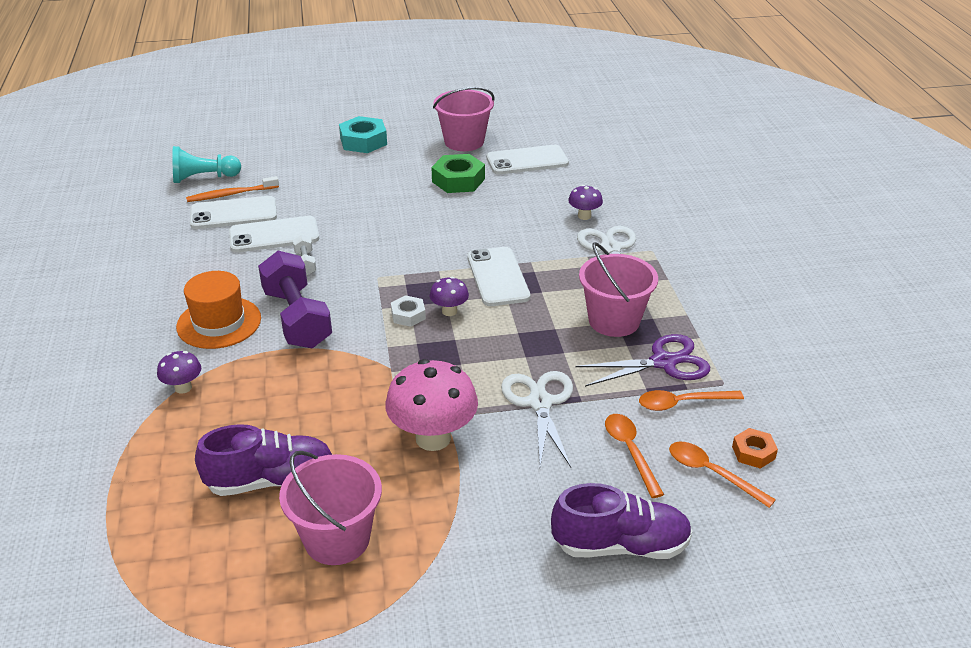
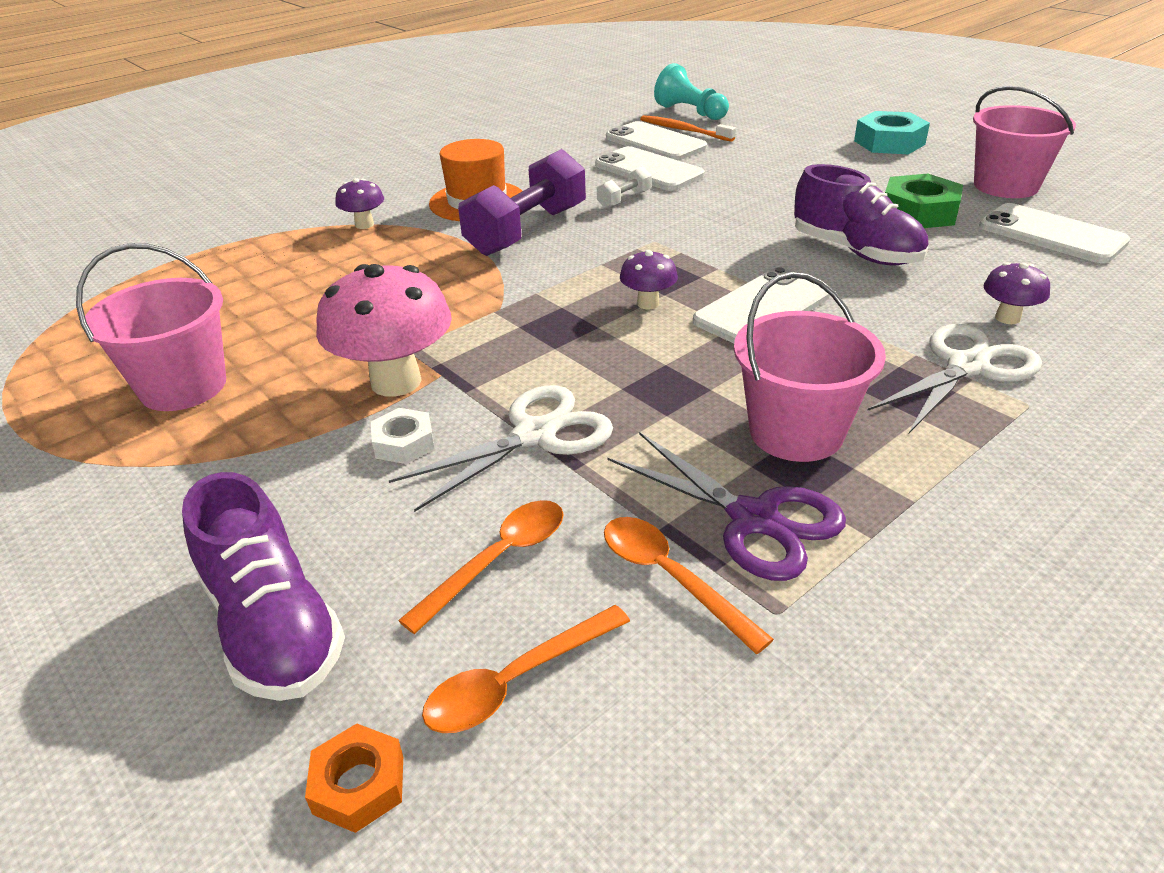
camera: 60 degrees right, 0 degrees up
(271, 480) = (256, 316): purple shoe -> purple shoe (855, 252)
(408, 315) = (607, 283): white nut -> white nut (404, 443)
(712, 473) = (516, 681): orange spoon -> orange spoon turned 135 degrees counterclockwise
(753, 452) = (618, 724): orange nut -> orange nut (359, 785)

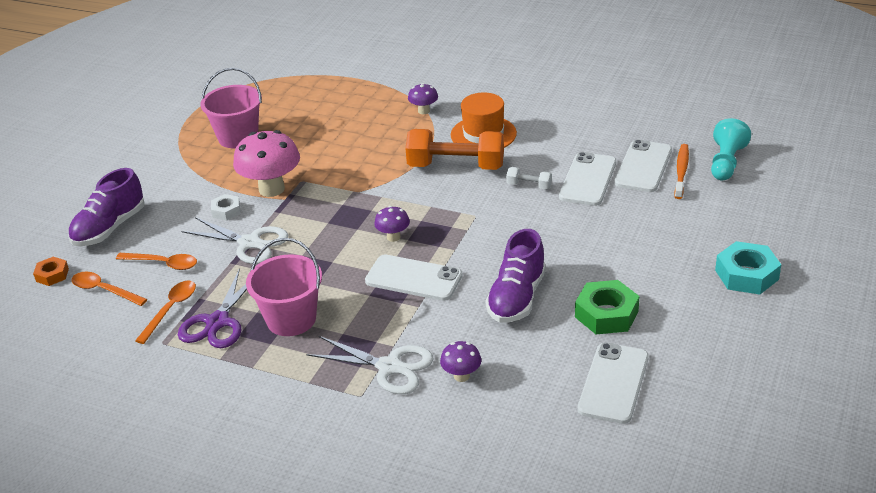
camera: 65 degrees right, 0 degrees up
(527, 231) = (456, 166): purple dumbbell -> orange dumbbell
(1005, 186) = (697, 350): pink bucket -> none

